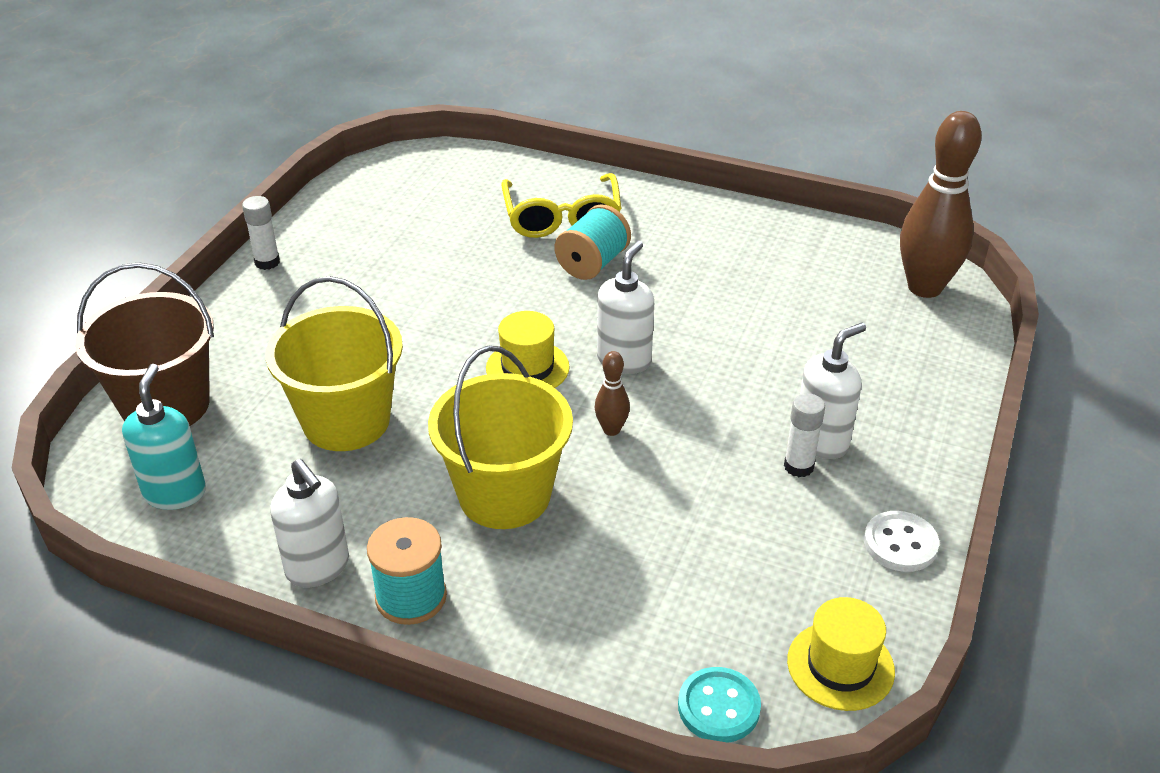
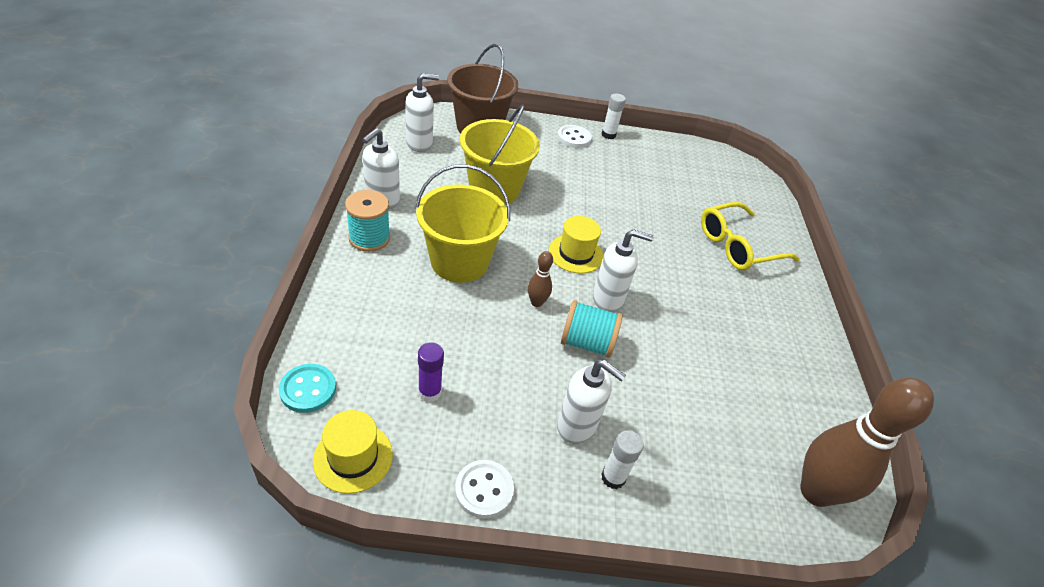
camera: 65 degrees right, 5 degrees up
(175, 493) = (419, 144): turquoise soap dispenser -> white soap dispenser
(256, 301) = (574, 138): none -> white button
(592, 263) = (699, 269): turquoise spool -> turquoise spool (586, 342)
(747, 570) = (429, 392): none -> purple glue stick
(798, 466) = (543, 413): white glue stick -> white glue stick (613, 477)

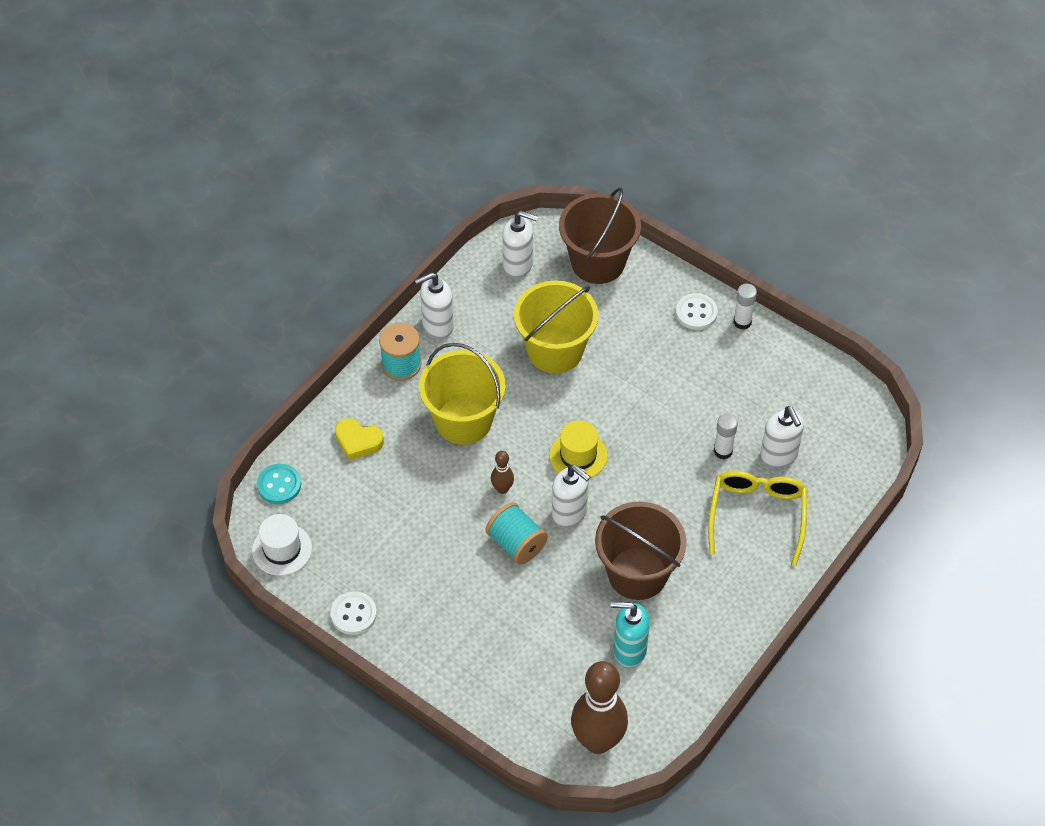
camera: 40 degrees right, 10 degrees up
(353, 457) = (282, 549): yellow hat -> white hat
(370, 315) = (358, 441): none -> yellow heart
(429, 392) = (362, 527): purple glue stick -> none
(577, 426) = (453, 604): white soap dispenser -> white soap dispenser (779, 456)
(613, 477) = (450, 652): white glue stick -> white glue stick (723, 451)
(701, 323) = (637, 573): none -> brown bucket
(738, 246) = (757, 515): yellow glasses -> yellow glasses turned 90 degrees clockwise
(756, 390) = (629, 650): none -> turquoise soap dispenser

